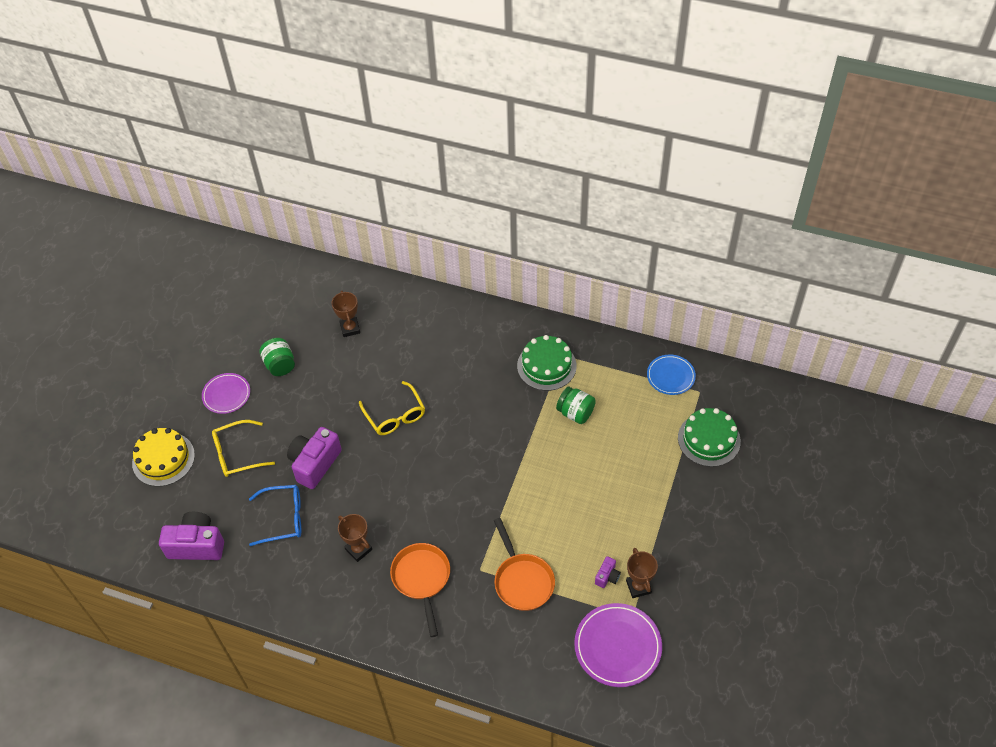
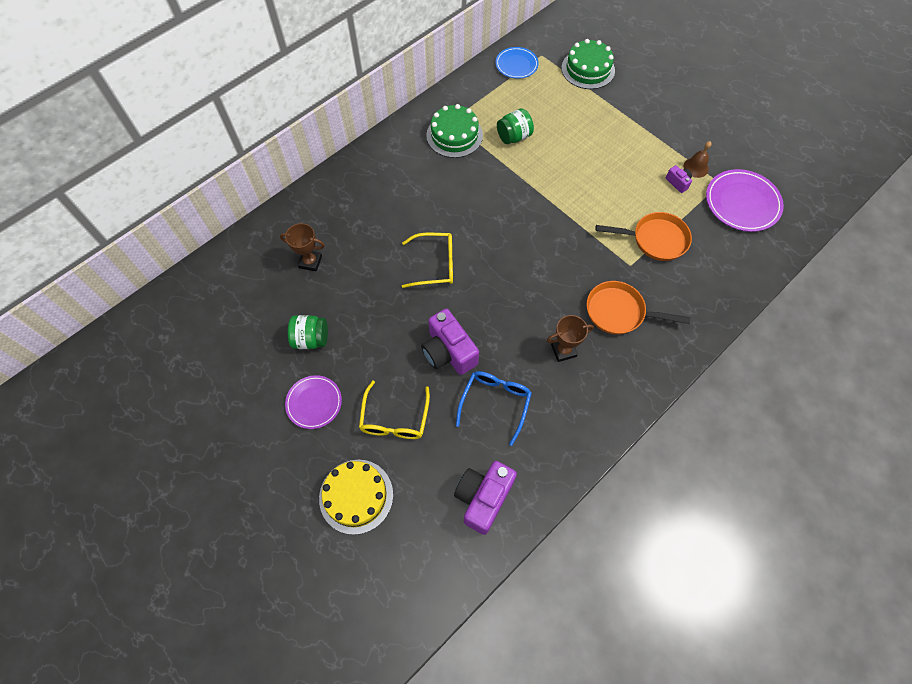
camera: 65 degrees left, 10 degrees up
(638, 587) = (696, 167): brown trophy -> brown bell

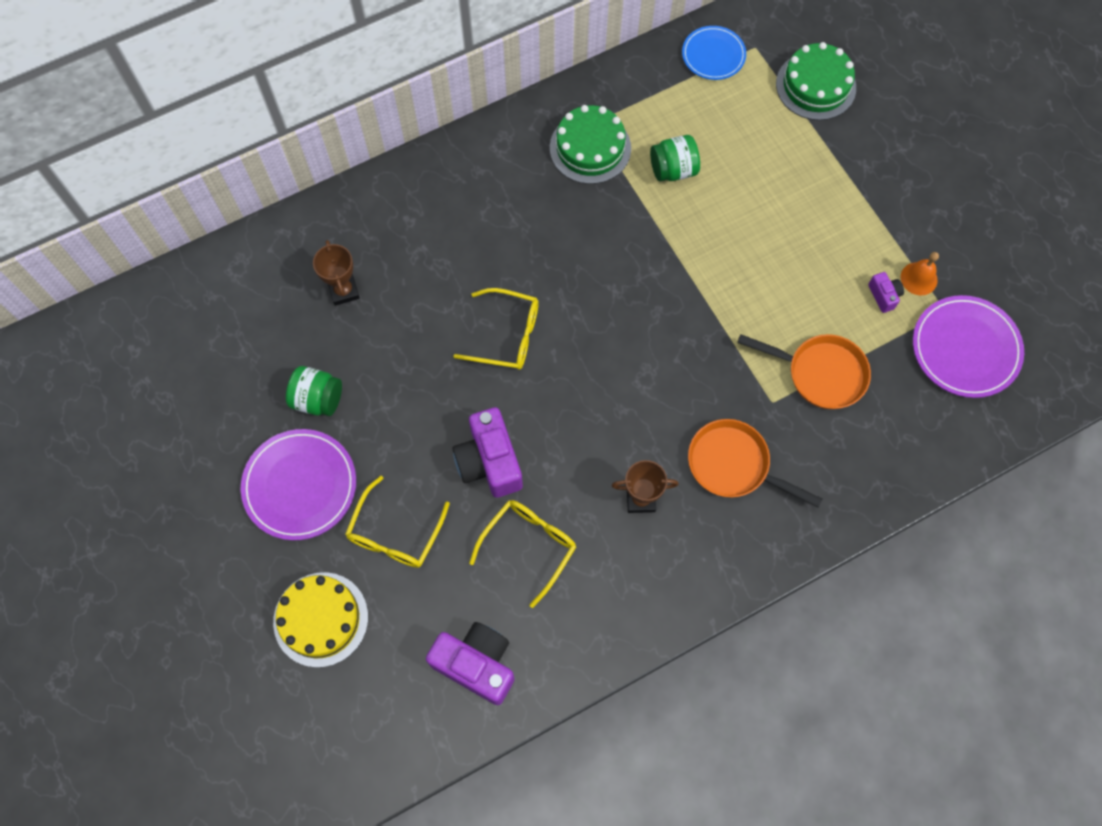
camera: 15 degrees right, 5 degrees up
(310, 262) = (344, 291): brown trophy -> brown trophy turned 45 degrees clockwise
(314, 403) = (300, 486): purple plate -> purple plate, size x1.56
(483, 498) = (476, 664): purple camera -> purple camera turned 75 degrees clockwise
(495, 403) = (529, 546): blue glasses -> yellow glasses
(696, 167) = (919, 278): brown bell -> orange bell

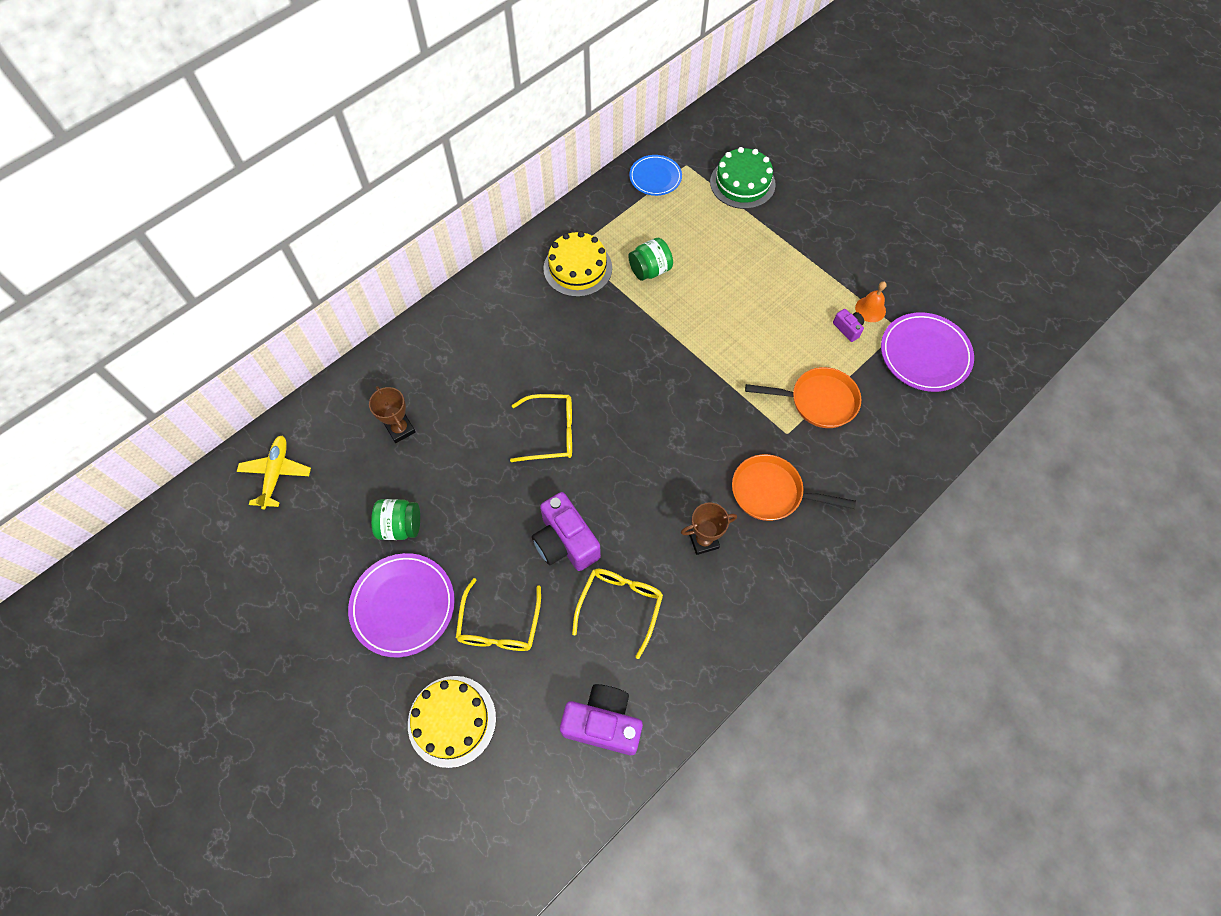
camera: 15 degrees left, 5 degrees down
(201, 308) = (276, 473): none -> yellow plane
(590, 148) = (577, 268): green cake -> yellow cake

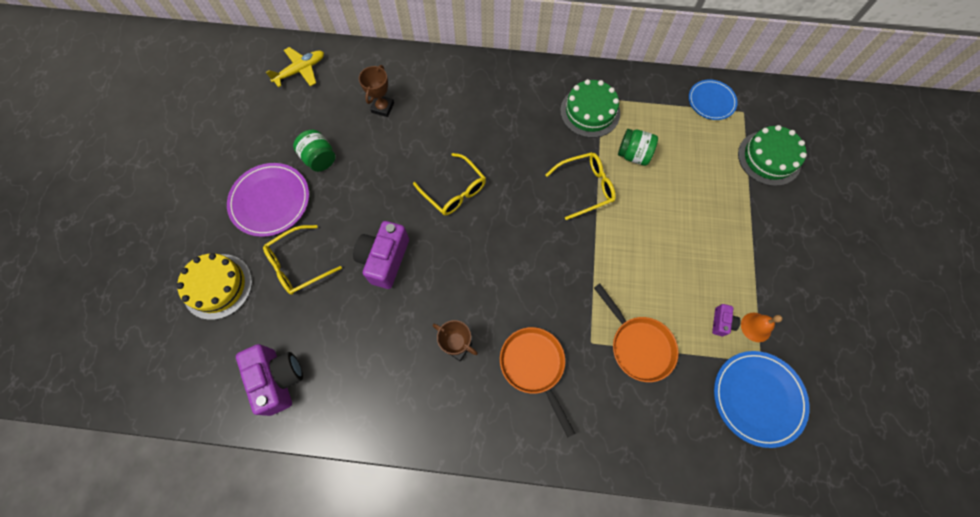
camera: 50 degrees right, 5 degrees up
(577, 268) = (590, 112): yellow cake -> green cake
(620, 606) = (367, 328): yellow glasses -> yellow glasses (585, 187)
(925, 354) = (758, 398): purple plate -> blue plate

